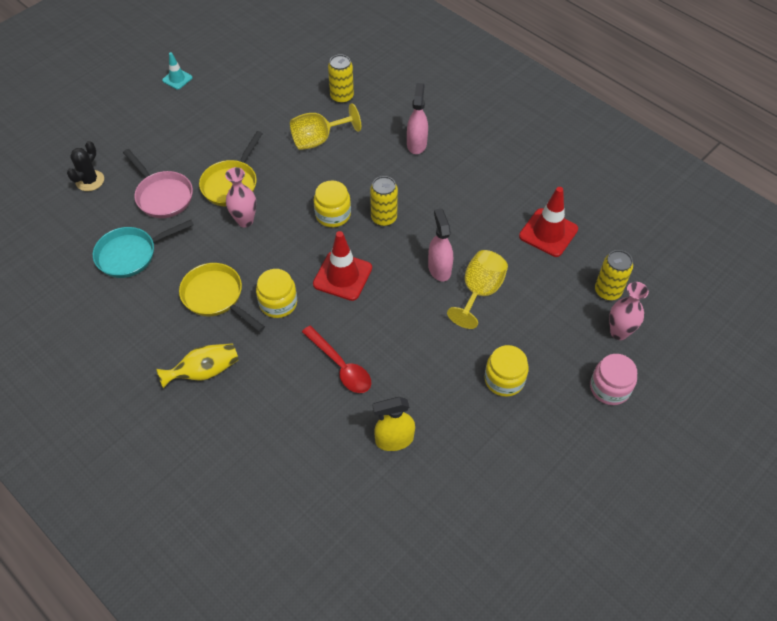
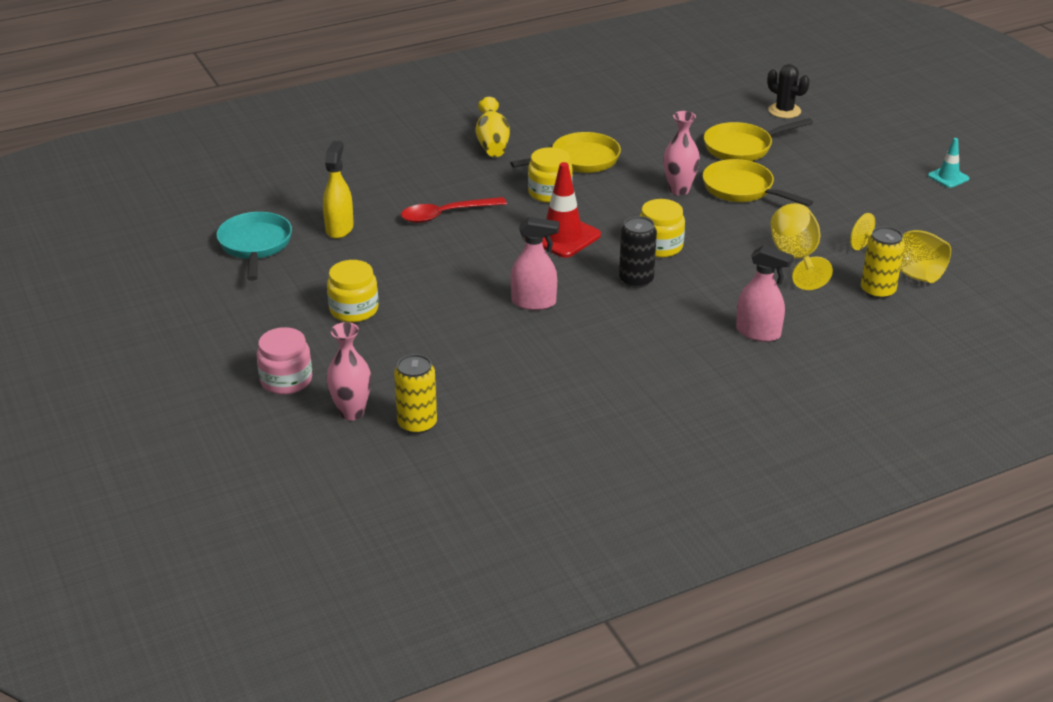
camera: 110 degrees right, 20 degrees down
(131, 254) = (664, 123): turquoise pan -> turquoise pan (255, 246)
(162, 196) = (742, 147): pink pan -> yellow pan
(384, 218) = (636, 280): yellow can -> black can
(479, 292) = (481, 323): yellow goblet -> yellow goblet (906, 270)
(548, 233) = (541, 402): red traffic cone -> none

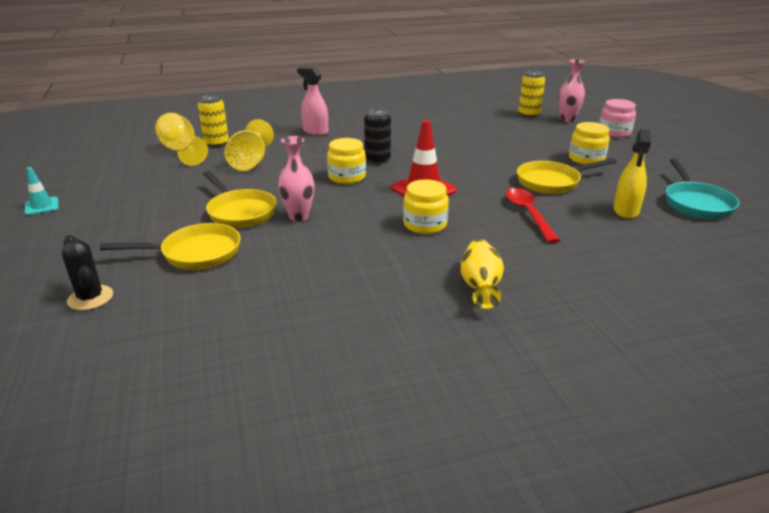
camera: 170 degrees left, 5 degrees down
(445, 215) = (528, 214): red spoon -> red spoon turned 90 degrees counterclockwise
(534, 302) = (456, 154): pink spray bottle -> none
(580, 160) = (382, 255): yellow pan -> yellow pan (552, 182)

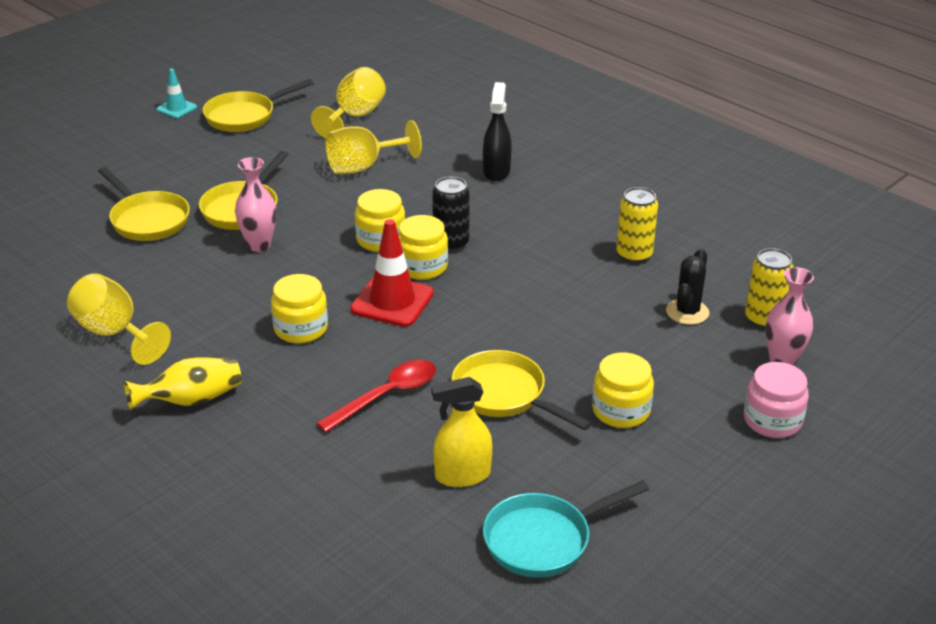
camera: 60 degrees right, 5 degrees up
(90, 298) = (49, 205): black cactus -> black cactus (687, 312)
(108, 184) = (245, 116): none -> yellow pan
(216, 143) = (396, 126): yellow can -> yellow can (634, 254)
(315, 131) = (496, 171): pink spray bottle -> black spray bottle
(351, 303) = (114, 333): none -> yellow goblet
(394, 173) = (422, 267): none -> yellow jar

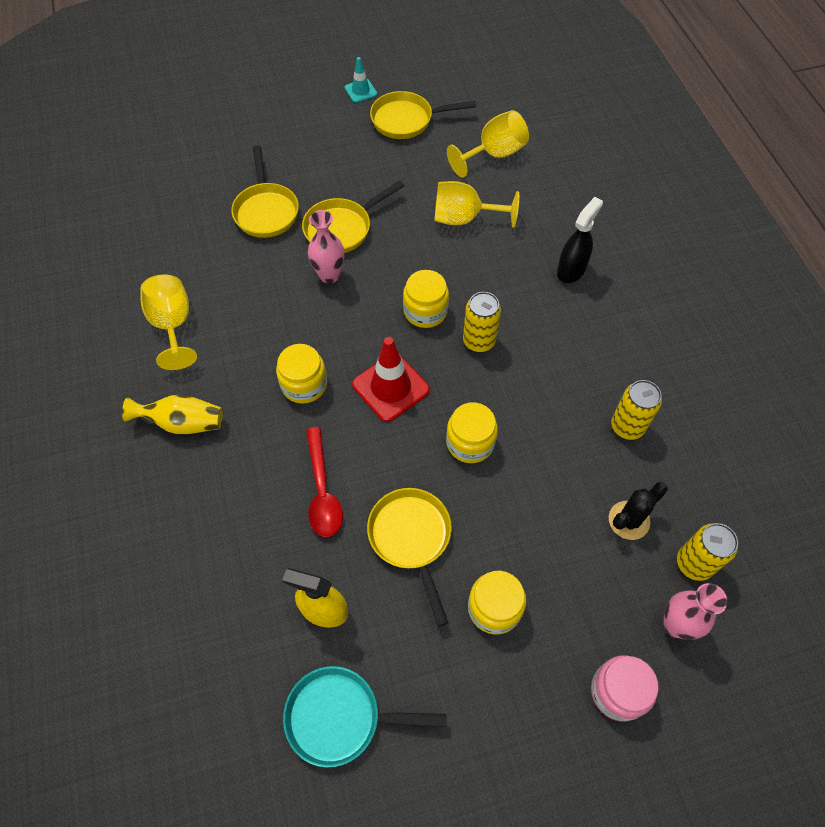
camera: 30 degrees right, 25 degrees up
(387, 395) = (322, 491): red spoon -> red spoon turned 90 degrees clockwise
(422, 267) = (438, 358): yellow jar -> yellow jar (470, 442)
(451, 243) = (479, 341): black can -> yellow can

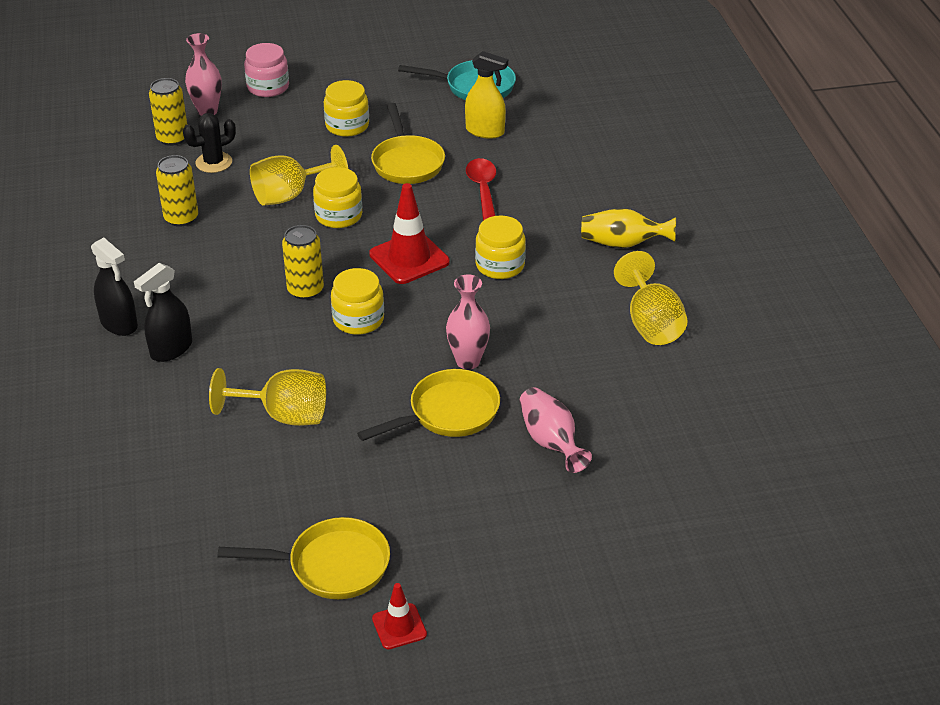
camera: 175 degrees left, 20 degrees down
(266, 211) = (550, 441): yellow pan -> pink vase
(360, 91) = (399, 626): turquoise traffic cone -> red traffic cone
(494, 154) = (213, 500): yellow goblet -> yellow goblet (290, 195)
(625, 292) = (119, 324): none -> black spray bottle

